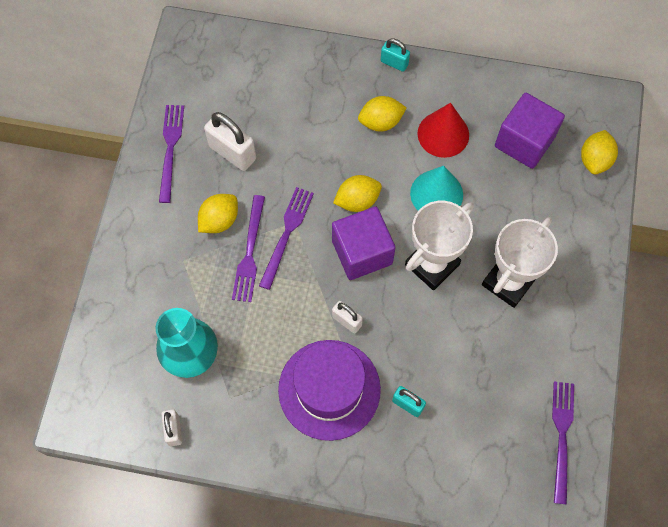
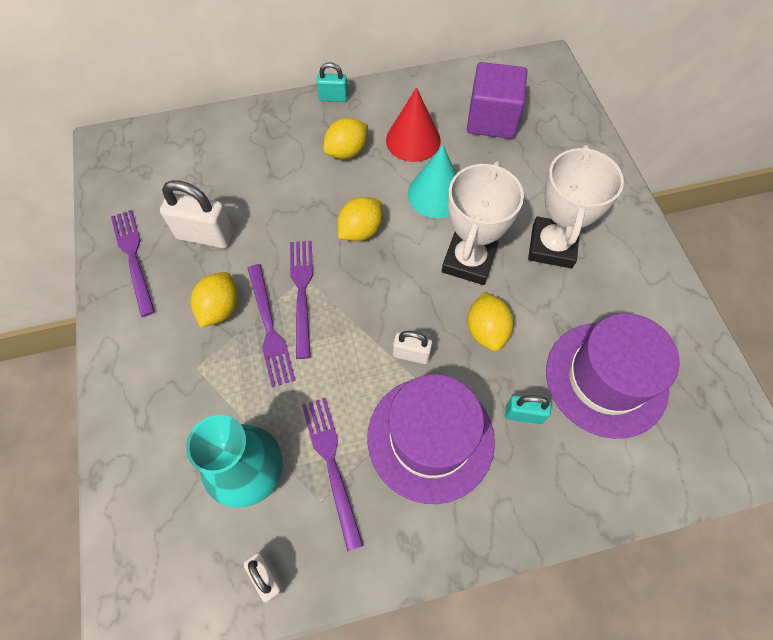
camera: 25 degrees left, 5 degrees down
(362, 252) = (391, 278): purple cube -> none
(487, 407) = (606, 378): none -> purple hat
(562, 437) = (696, 375): purple fork -> purple fork (332, 465)
(594, 160) = (563, 111): yellow lemon -> yellow lemon (486, 330)

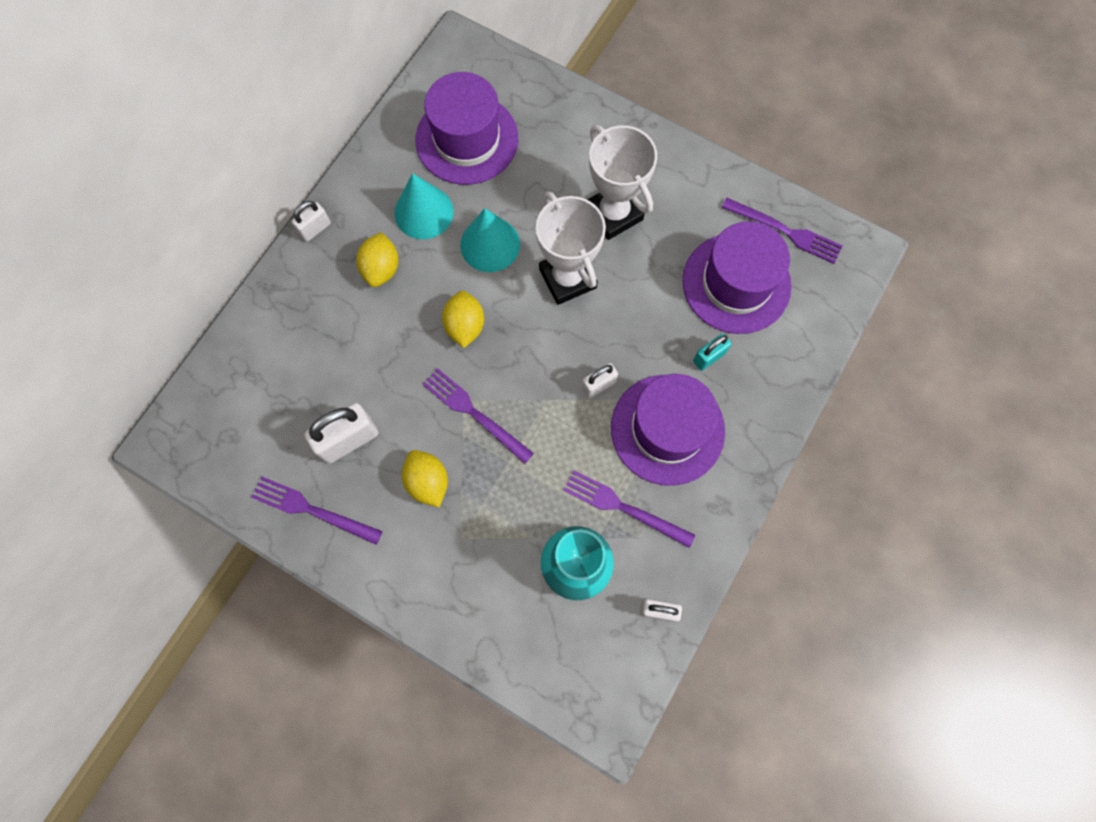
camera: 45 degrees left, 10 degrees up
(269, 327) = (480, 461): purple fork -> purple fork (785, 231)
(333, 98) = (315, 229): turquoise padlock -> white padlock
(413, 140) = (424, 212): red cone -> turquoise cone
(486, 330) = (630, 320): yellow lemon -> none
(492, 119) = (467, 139): purple cube -> purple hat

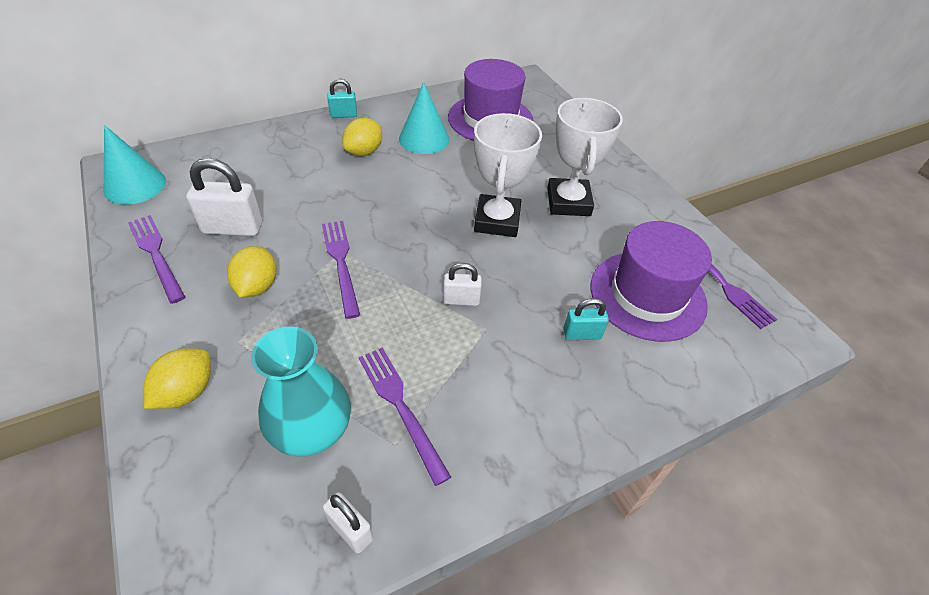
camera: 30 degrees right, 25 degrees down
(315, 229) = (343, 115): white padlock -> turquoise padlock
(465, 326) = (389, 209): yellow lemon -> yellow lemon (186, 392)
(490, 244) = (454, 175): turquoise cone -> turquoise cone (135, 185)
(667, 429) = (497, 367): purple hat -> none

